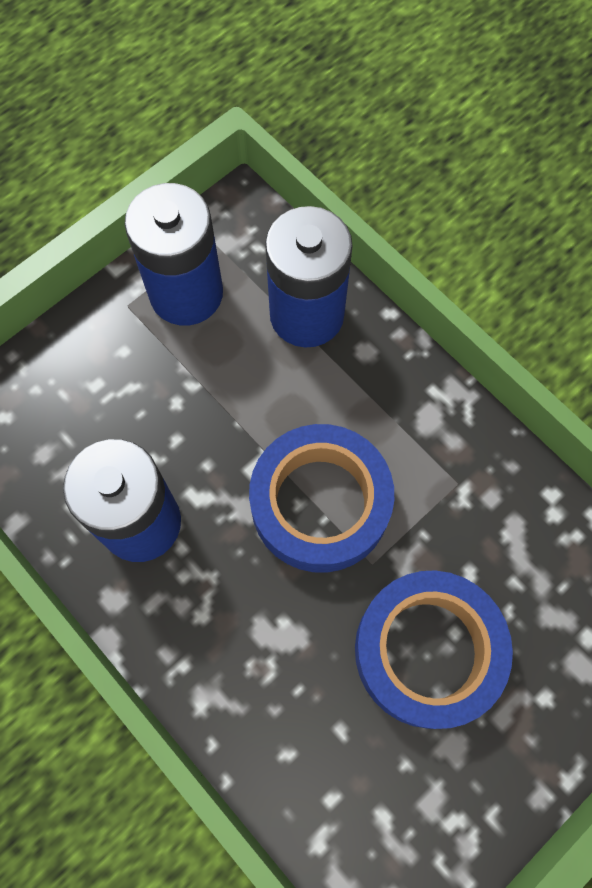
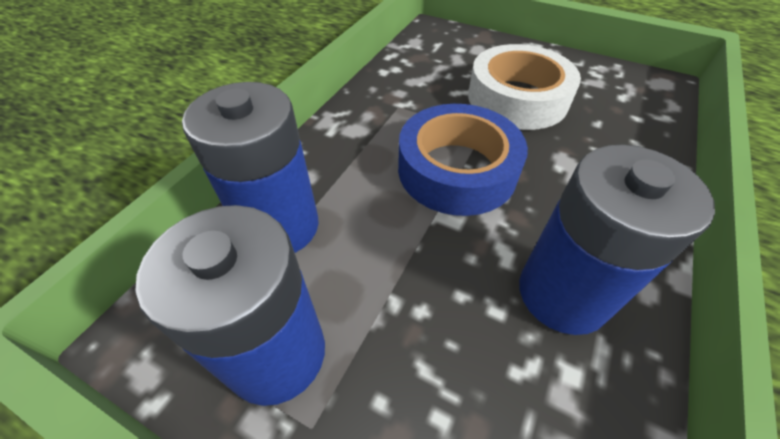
camera: 110 degrees left, 20 degrees down
(428, 651) = (517, 98): blue tape -> white tape

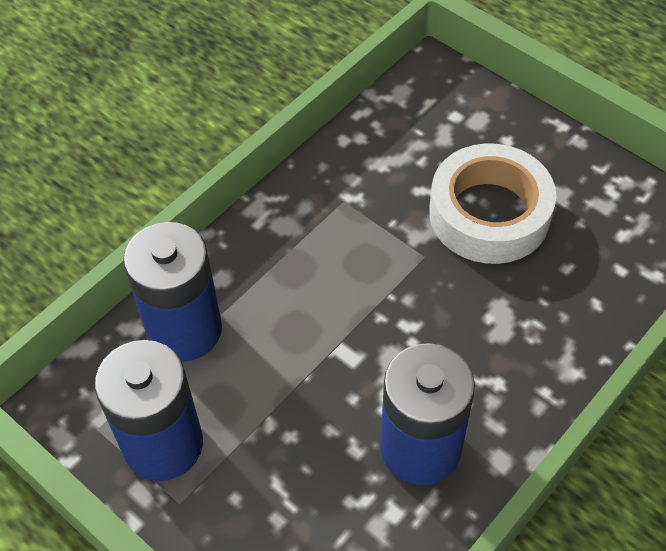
camera: 15 degrees right, 5 degrees up
(457, 170) = (377, 300): blue tape -> none

